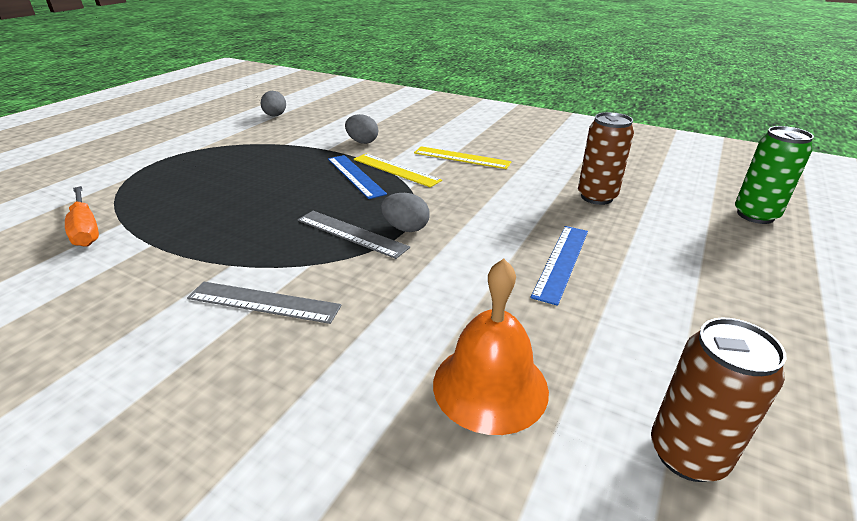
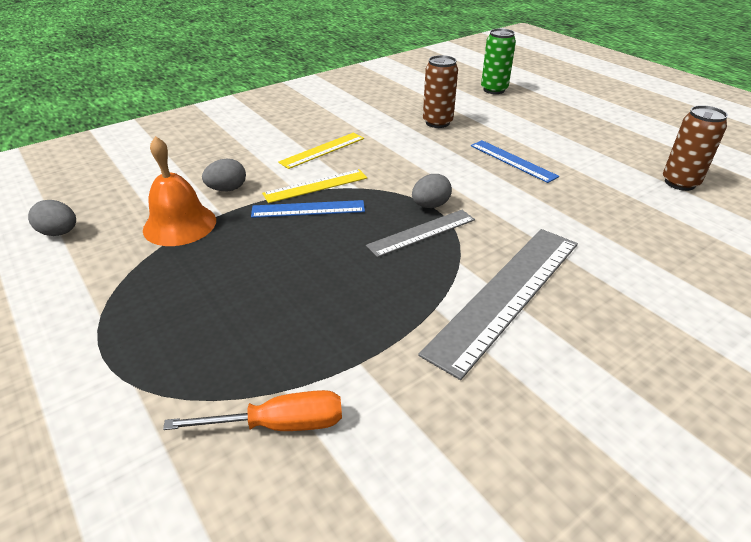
camera: 65 degrees left, 5 degrees up
(264, 302) = (506, 294): grey ruler -> grey ruler, size x1.79
(490, 386) = (625, 219): orange bell -> orange bell (180, 224)

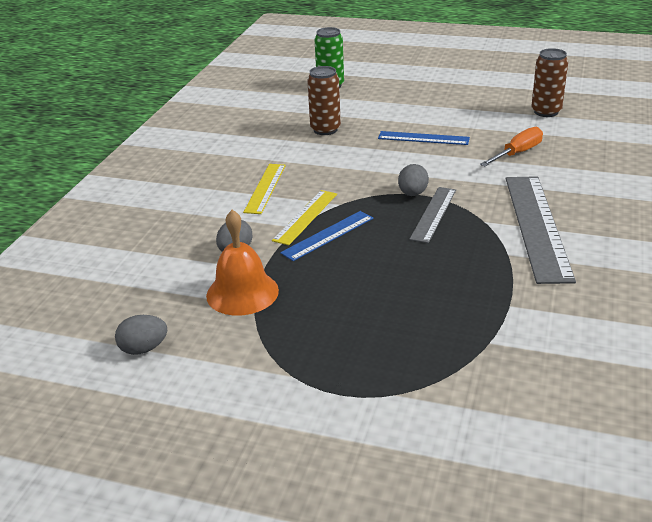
camera: 35 degrees left, 5 degrees down
(279, 424) = (514, 358): orange screwdriver -> orange screwdriver (517, 153)

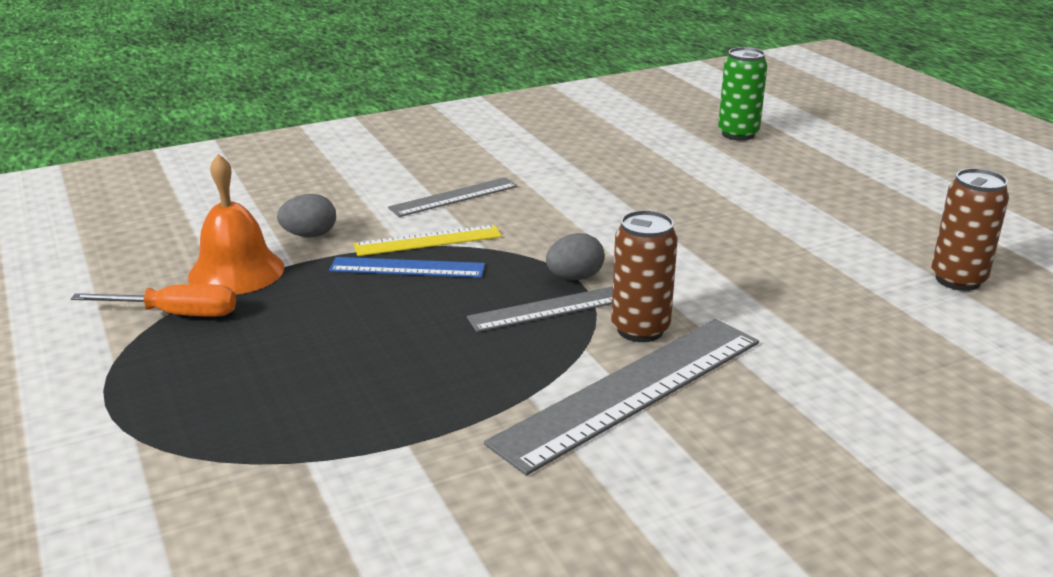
camera: 45 degrees right, 5 degrees down
(144, 349) = (87, 268): grey egg -> none
(265, 188) = (454, 197): yellow ruler -> grey ruler
(325, 130) = (632, 173): brown can -> brown can (640, 329)
(423, 138) = (719, 231): blue ruler -> none
(517, 153) = (800, 304): orange screwdriver -> orange screwdriver (177, 314)

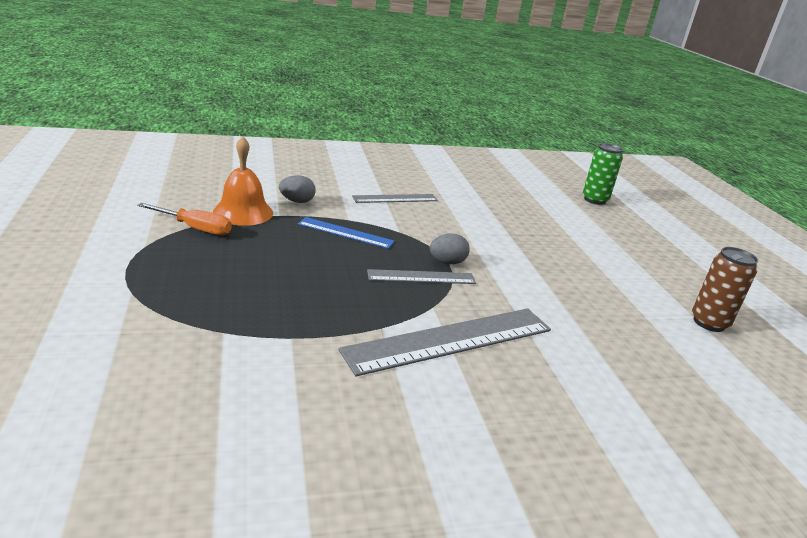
camera: 10 degrees right, 0 degrees up
(428, 241) = (366, 220): yellow ruler -> none
(640, 329) = (474, 303): brown can -> none

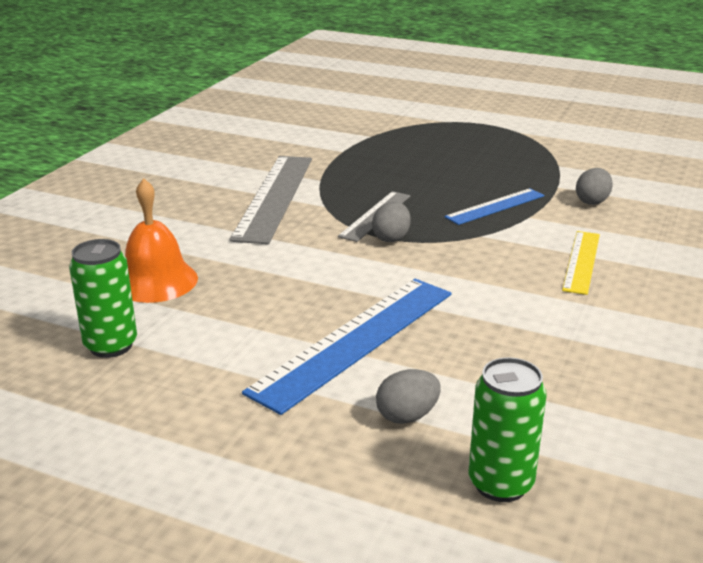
camera: 130 degrees right, 0 degrees up
(195, 228) = (542, 150): orange screwdriver -> none
(243, 212) = (572, 172): orange bell -> orange bell (156, 281)
(395, 198) = (582, 261): grey ruler -> yellow ruler
(570, 246) = (355, 340): none -> blue ruler
(595, 222) = (407, 416): none -> grey egg
(709, 323) = (111, 345): brown can -> green can

